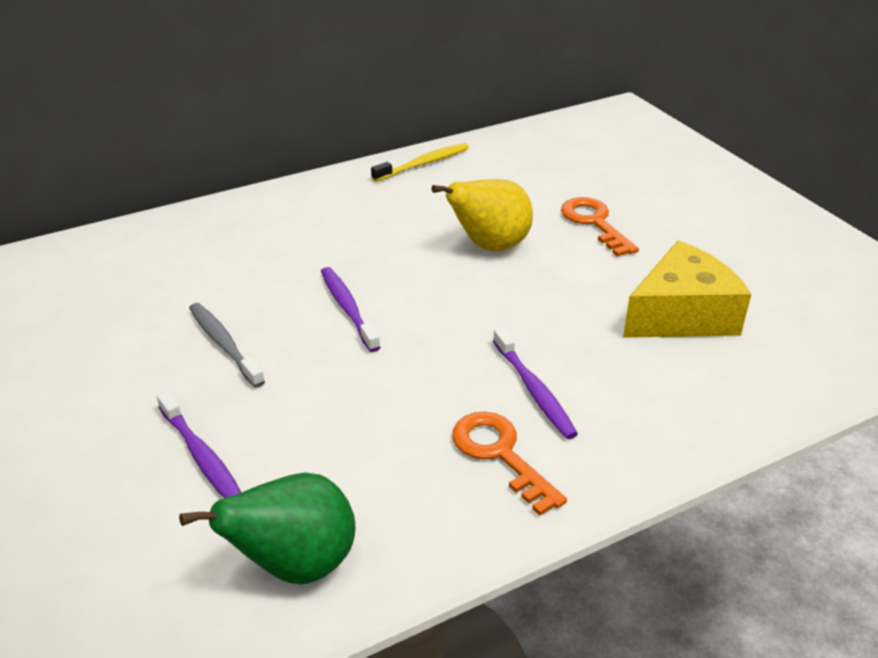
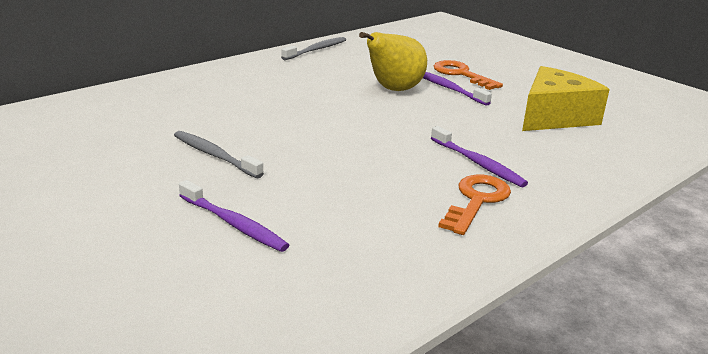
camera: 15 degrees left, 10 degrees down
(295, 565) = (355, 283): green pear -> none
(348, 308) = (306, 128): purple toothbrush -> purple toothbrush (449, 88)
(423, 164) = (316, 50): yellow toothbrush -> grey toothbrush
(500, 454) = (476, 201): orange key -> orange key turned 75 degrees clockwise

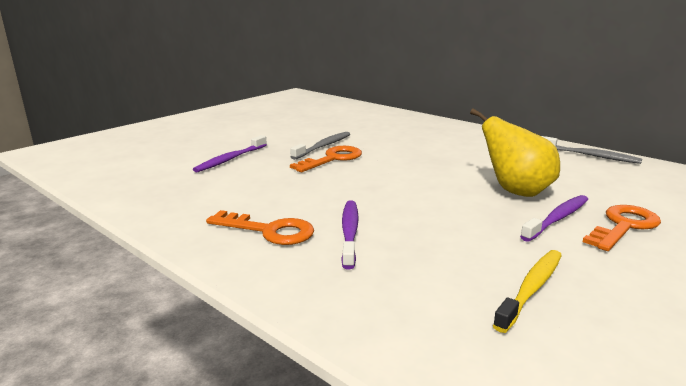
camera: 85 degrees right, 5 degrees down
(270, 154) = (333, 159): none -> orange key
(478, 163) = (350, 233): purple toothbrush -> purple toothbrush turned 135 degrees clockwise
(554, 117) = (531, 289): yellow cheese -> yellow toothbrush

